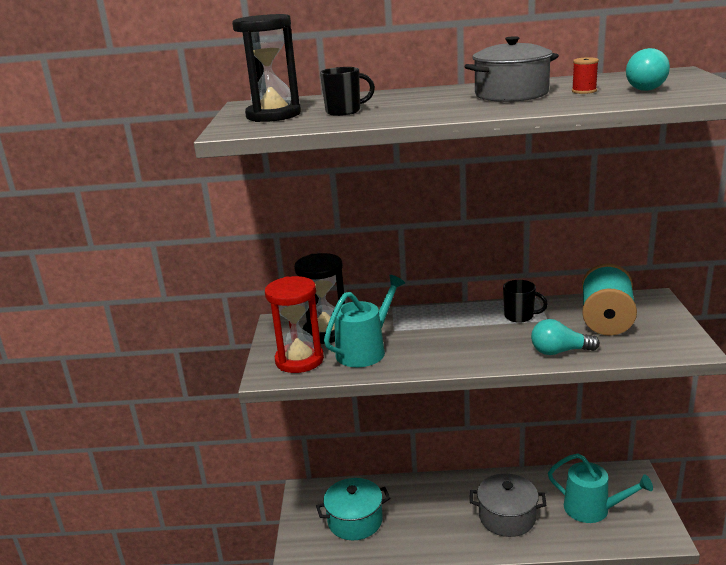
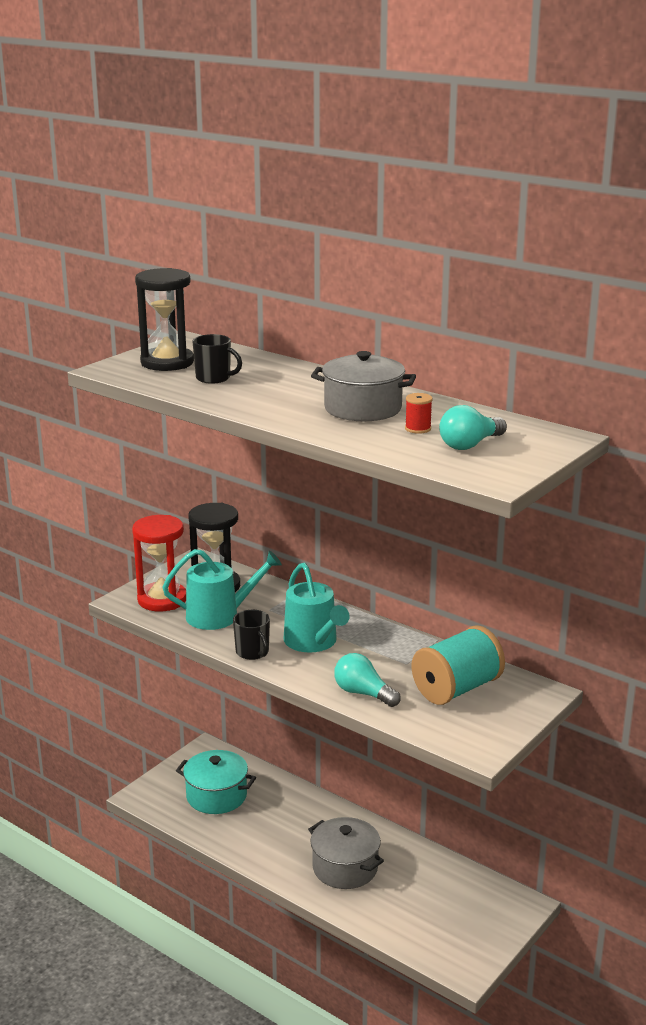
camera: 35 degrees right, 0 degrees up
(520, 316) = (389, 648): black mug -> black mug (253, 652)
(592, 509) = (432, 908): turquoise watering can -> turquoise watering can (313, 642)

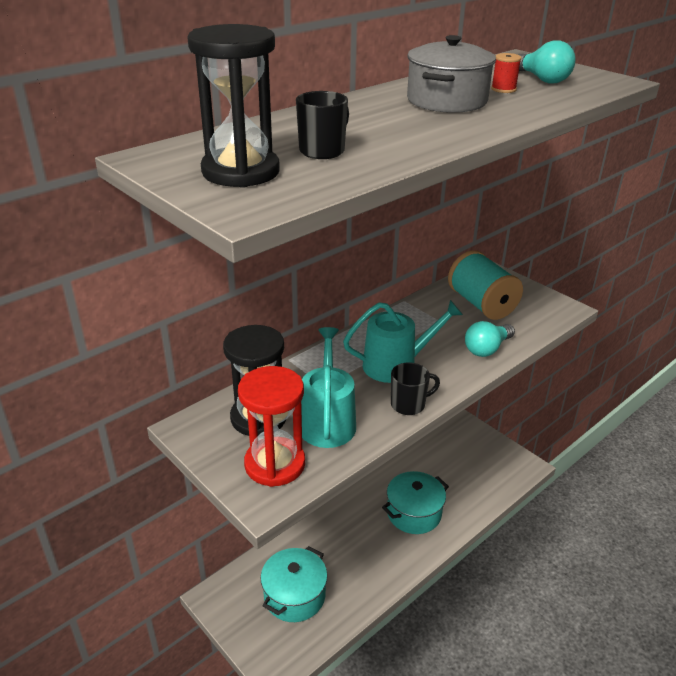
camera: 80 degrees left, 10 degrees up
(345, 868) = (414, 513): grey pot -> turquoise pot

